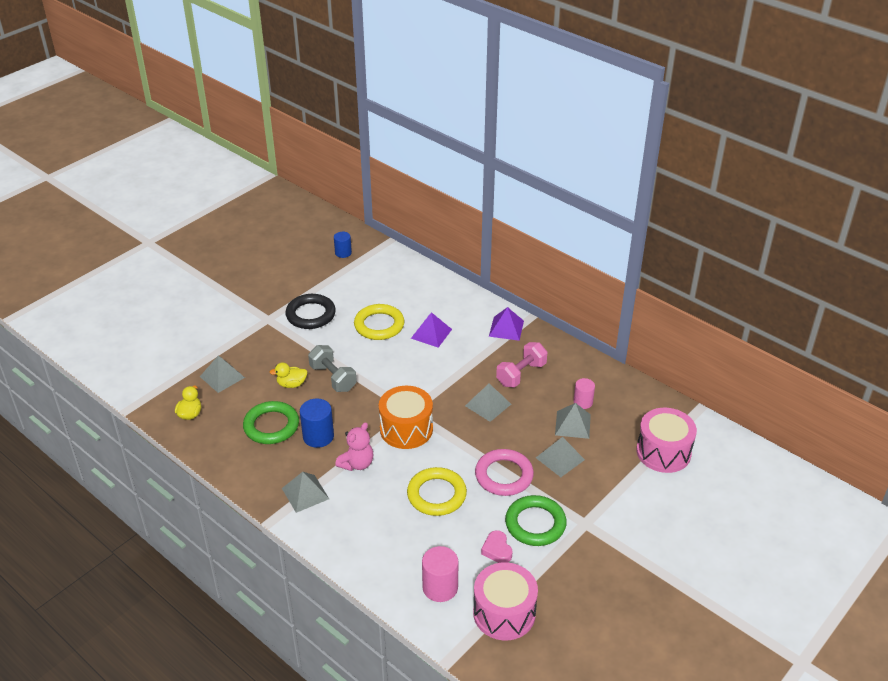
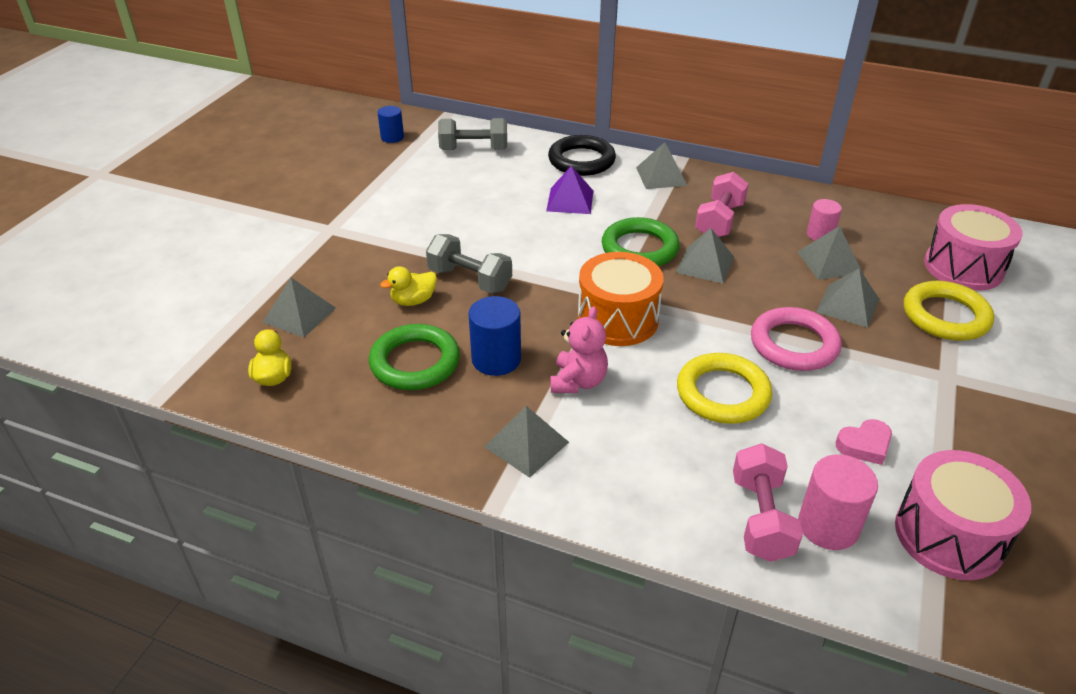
camera: 20 degrees left, 0 degrees up
(310, 314) = (390, 212): black ring -> black ring (581, 160)
(379, 325) = (493, 205): yellow ring -> yellow ring (945, 316)
(392, 276) = (474, 149): none -> grey dumbbell
(406, 572) = (761, 518): none -> pink dumbbell
(497, 550) = (864, 445): pink heart -> pink heart turned 75 degrees counterclockwise
(506, 328) = (661, 176): purple pyramid -> grey pyramid
(535, 524) = (886, 395): green ring -> green ring (639, 248)

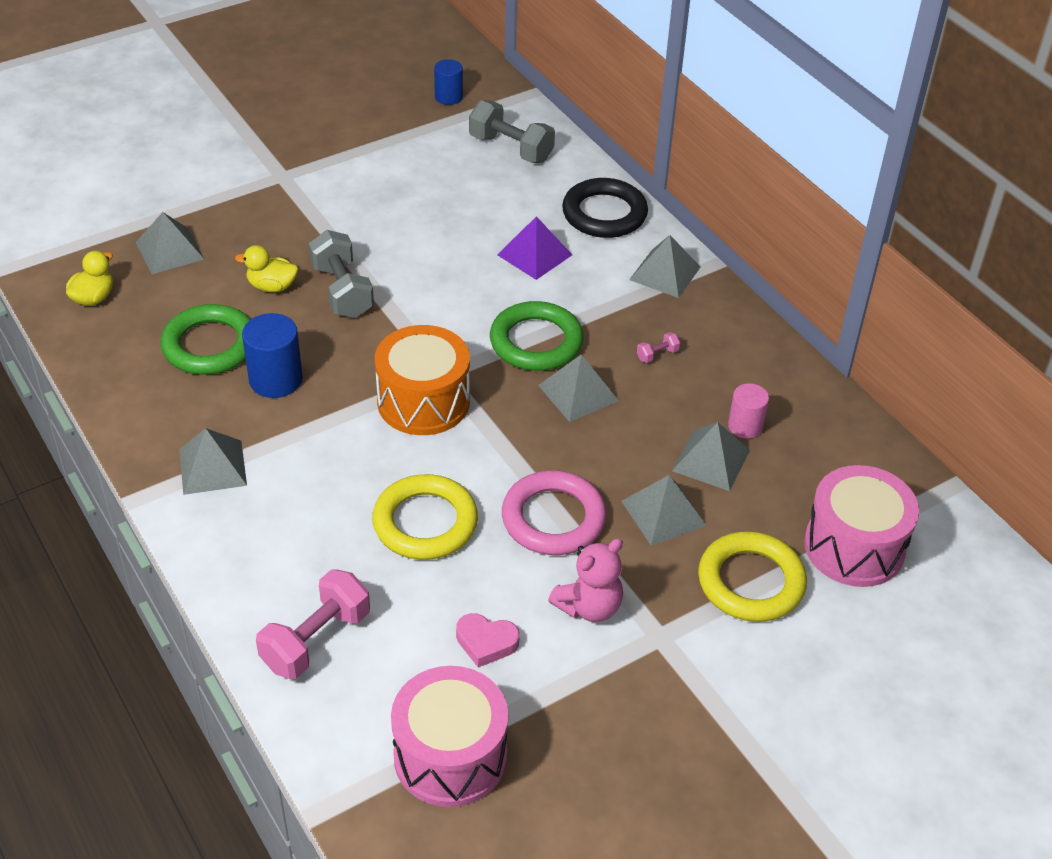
camera: 35 degrees right, 5 degrees up
(578, 382) = (317, 439): pink teddy bear -> pink teddy bear (589, 606)
(719, 221) = (657, 355): pink dumbbell -> pink dumbbell, size x0.43
(828, 526) = (361, 681): pink cylinder -> none

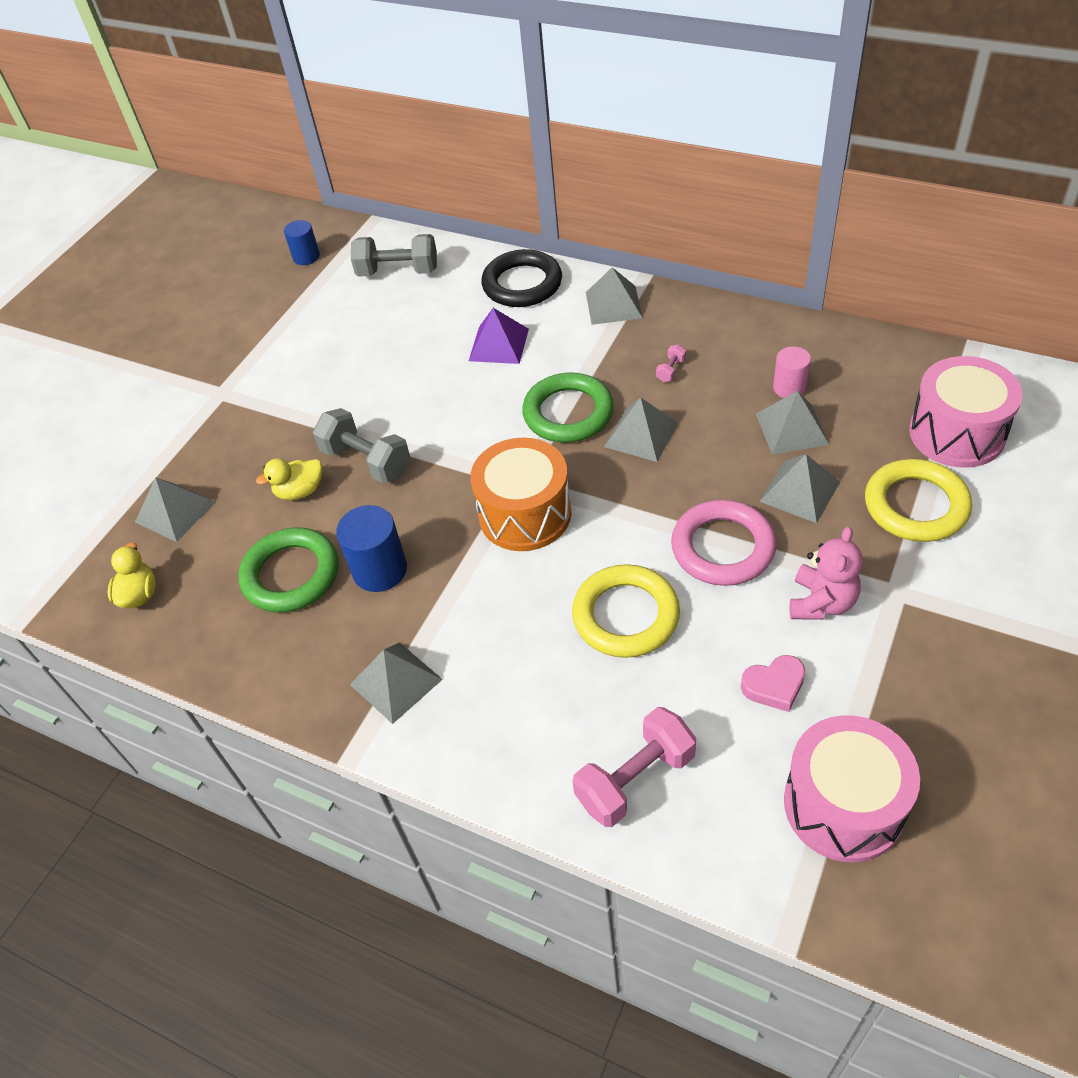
camera: 25 degrees left, 5 degrees up
(316, 640) = (635, 779): pink dumbbell -> pink dumbbell turned 45 degrees clockwise

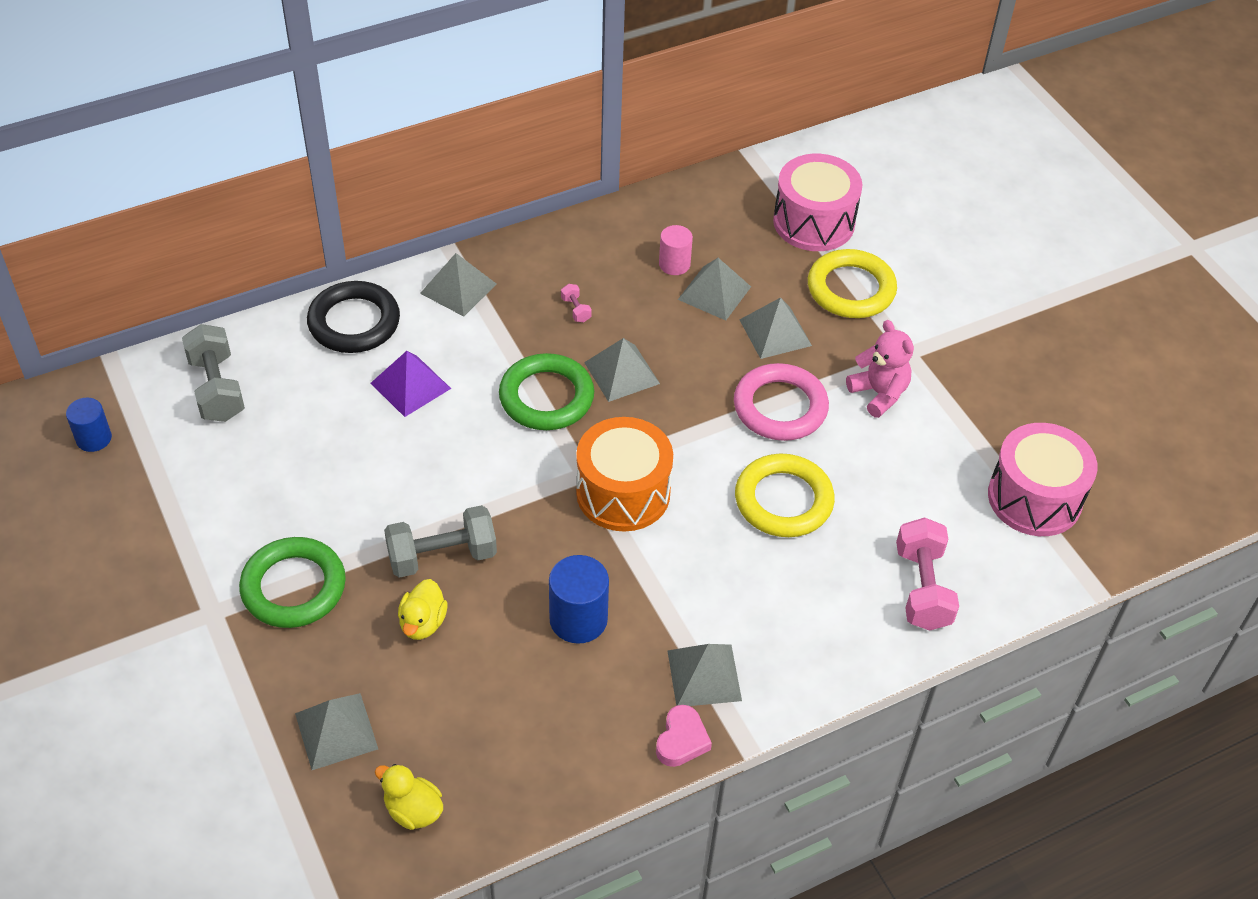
camera: 60 degrees left, 0 degrees up
(291, 574) = (516, 683): green ring -> green ring (293, 587)
(398, 272) = (217, 388): grey dumbbell -> grey dumbbell turned 60 degrees counterclockwise
(774, 686) = (919, 466): pink heart -> pink heart (681, 740)

